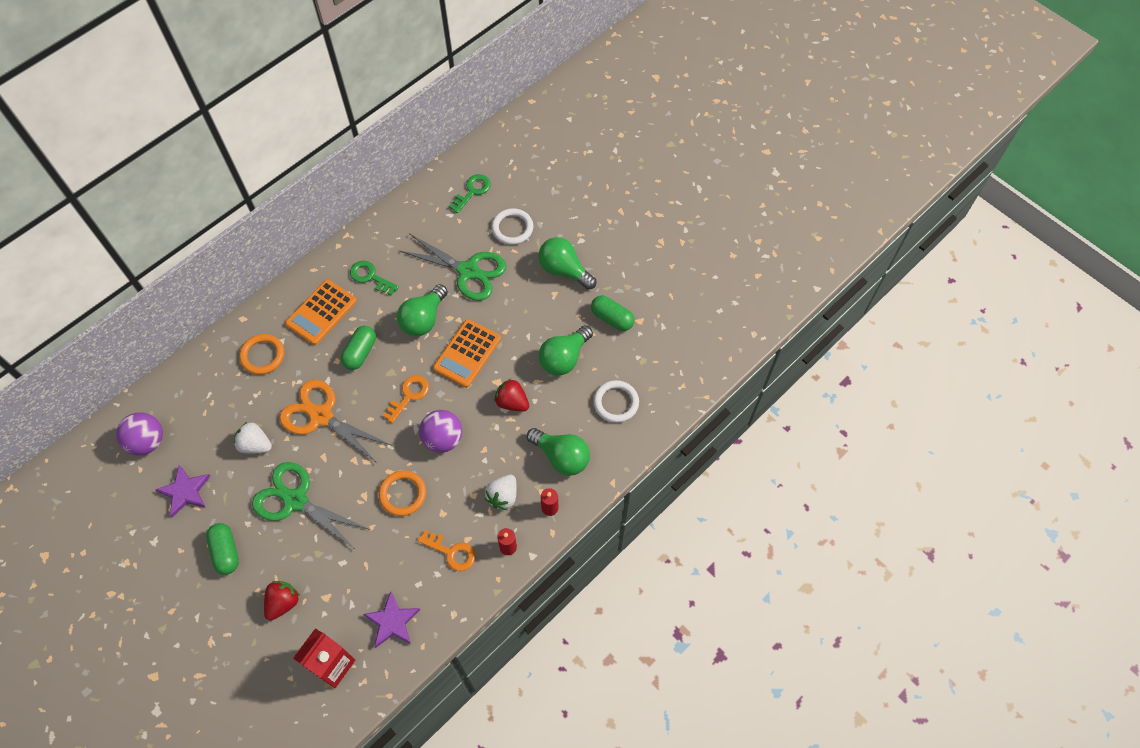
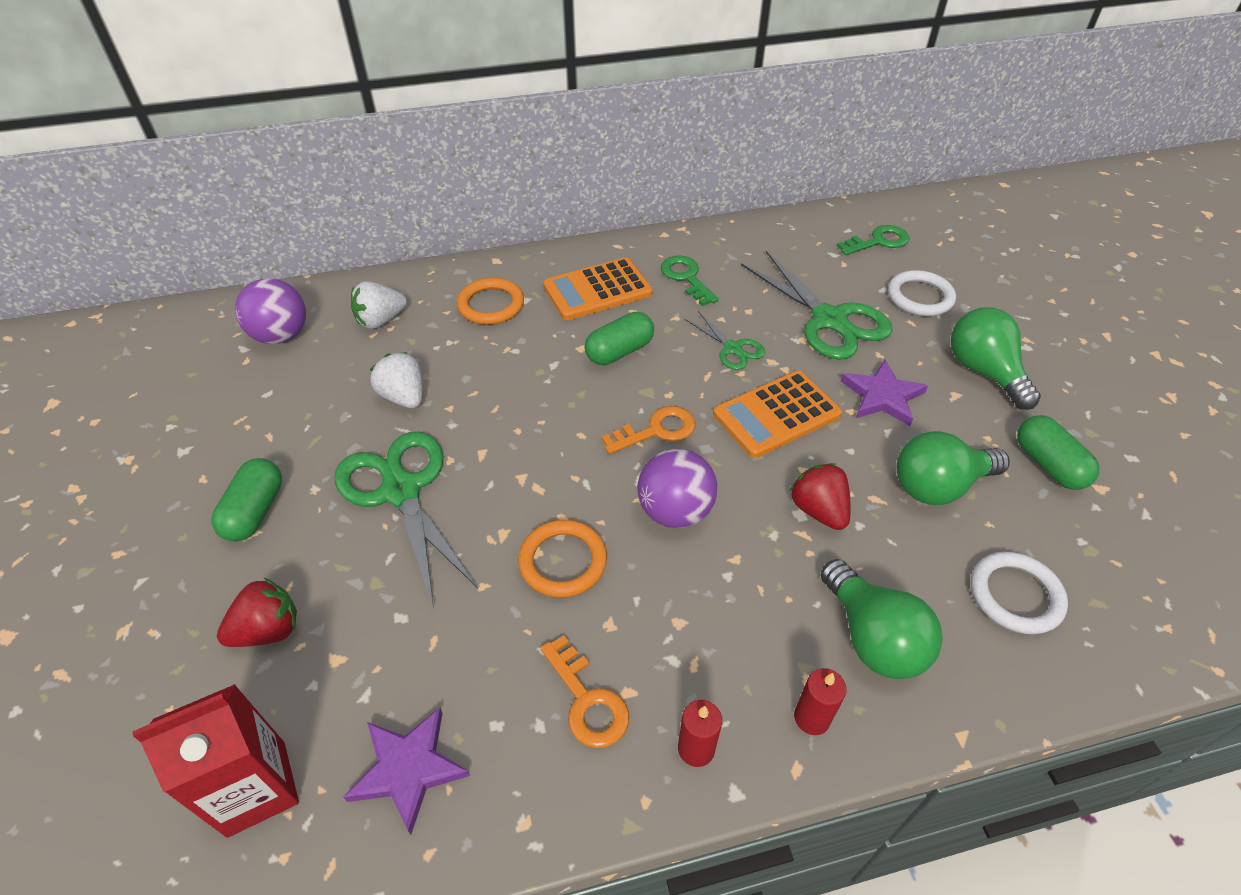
camera: 30 degrees right, 15 degrees down
(185, 491) = (273, 410): purple star -> purple star (882, 396)
(321, 416) = (515, 401): orange scissors -> none
(423, 319) = (733, 349): green light bulb -> green scissors
(503, 496) = (731, 651): white strawberry -> white strawberry (381, 320)

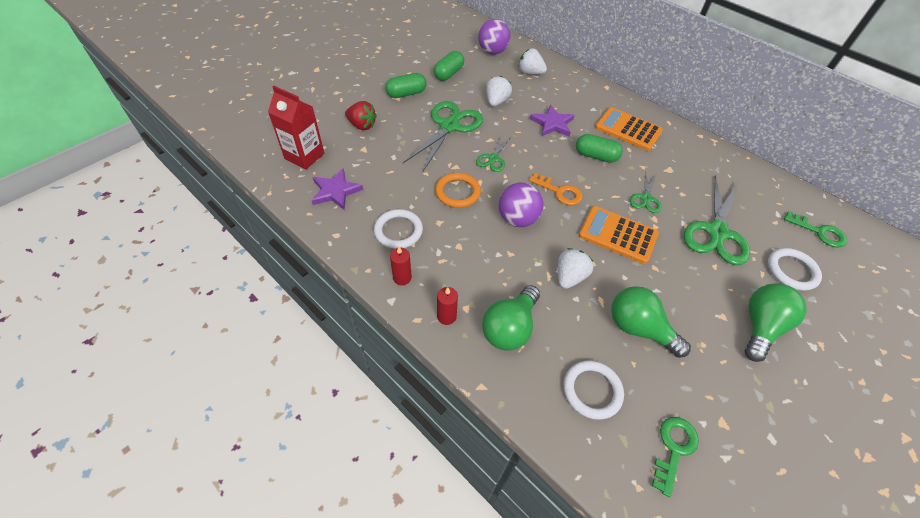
camera: 55 degrees right, 5 degrees up
(491, 305) = (576, 99): orange ring -> none
(527, 472) = (493, 158): none -> green scissors
(587, 701) = (398, 231): orange key -> white ring
(686, 277) = (677, 158): green key -> green key (674, 448)
(818, 510) = (569, 277): red strawberry -> white strawberry
(882, 396) = (681, 279): purple star -> purple star (552, 124)
(1048, 465) = (713, 385): green capsule -> green capsule (448, 74)

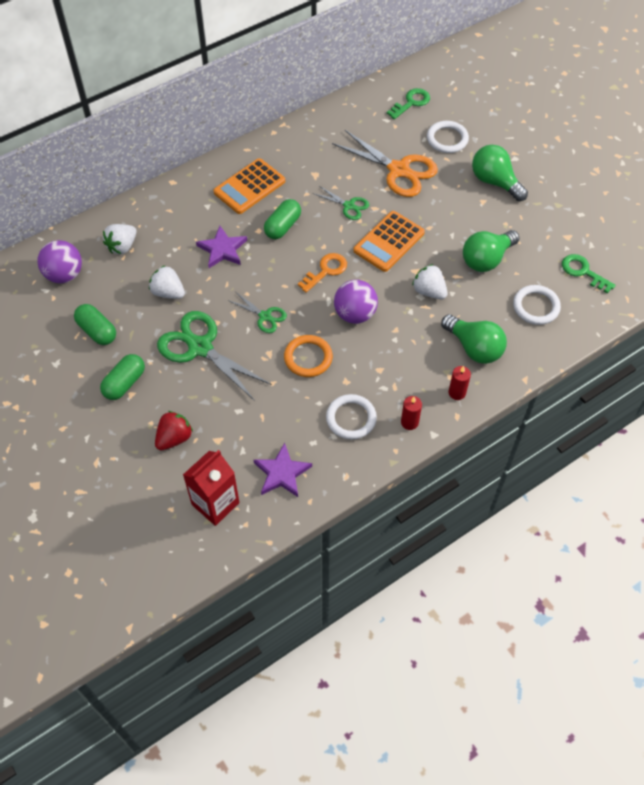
camera: 75 degrees left, 5 degrees up
(406, 93) = (124, 383): green capsule -> green capsule turned 45 degrees clockwise
(716, 232) = (399, 170): green scissors -> orange scissors

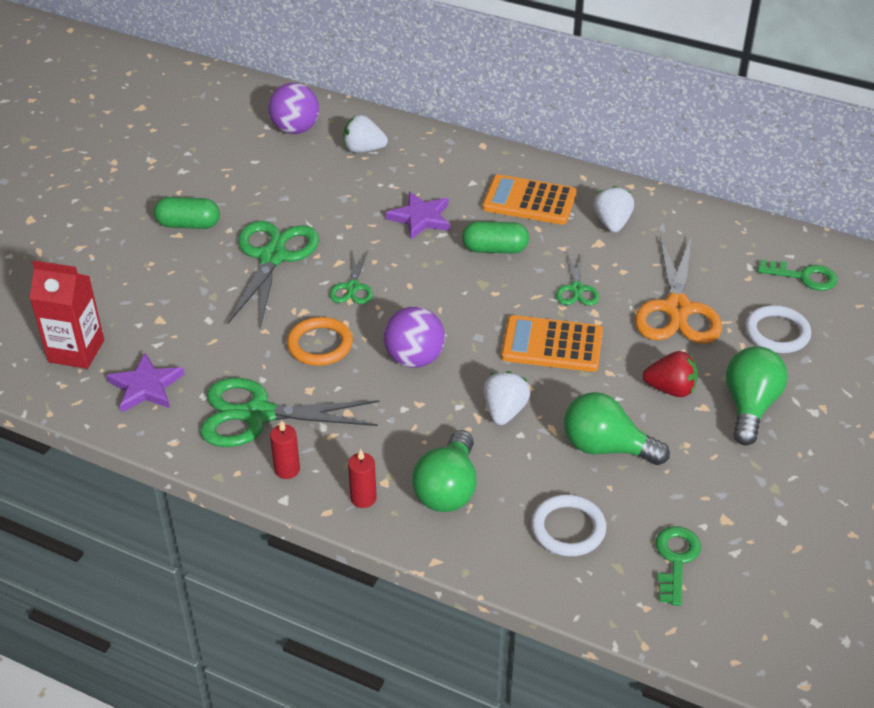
camera: 60 degrees right, 15 degrees down
(97, 331) = (241, 179): green capsule -> none
(168, 292) = (328, 205): white strawberry -> white strawberry (612, 223)
(174, 438) = (142, 287): red strawberry -> red strawberry (670, 389)
(326, 271) = (459, 309): orange key -> none
(351, 418) = (258, 415): white ring -> green scissors

